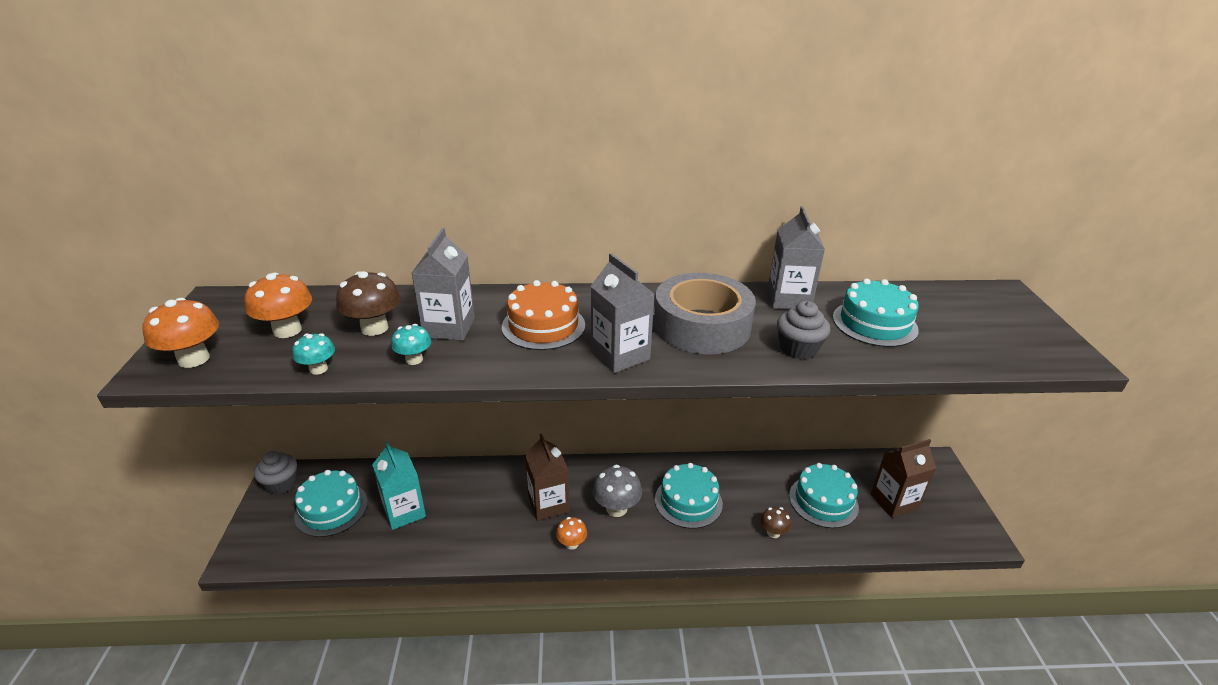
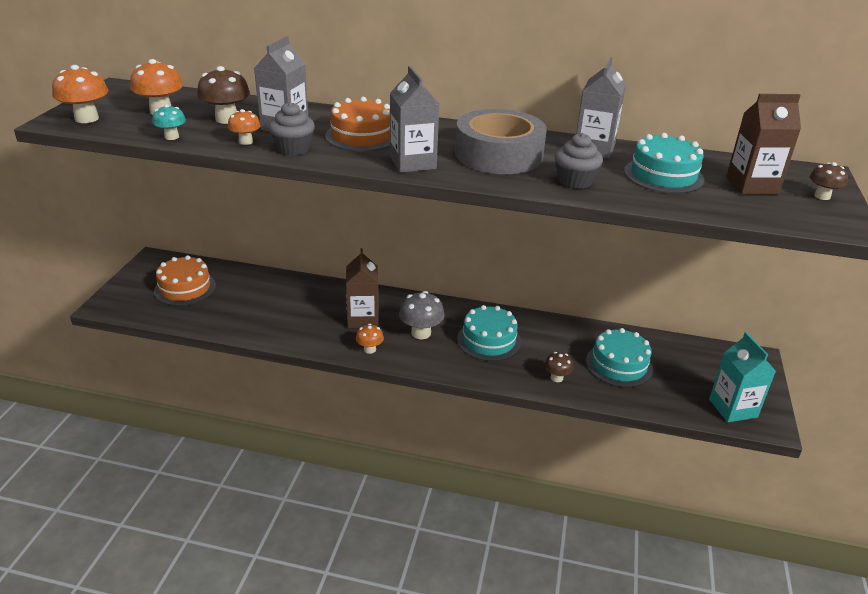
camera: 15 degrees right, 0 degrees up
(281, 484) = (153, 264): grey cupcake -> grey cupcake (293, 149)
(331, 509) = (185, 288): turquoise cake -> orange cake
(404, 512) = (241, 301): turquoise carton -> turquoise carton (733, 408)
(414, 359) = (246, 142): turquoise mushroom -> orange mushroom
(894, 502) = (691, 379): brown carton -> brown carton (751, 185)
(1027, 322) = (822, 196): none -> brown mushroom

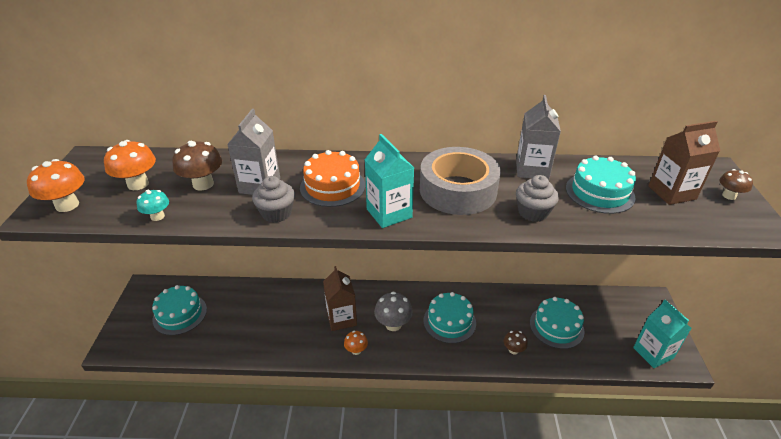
camera: 10 degrees left, 5 degrees up
(185, 288) = (180, 314): orange cake -> turquoise cake
(246, 142) = (230, 211): orange mushroom -> none
(413, 163) = (389, 213): grey carton -> turquoise carton

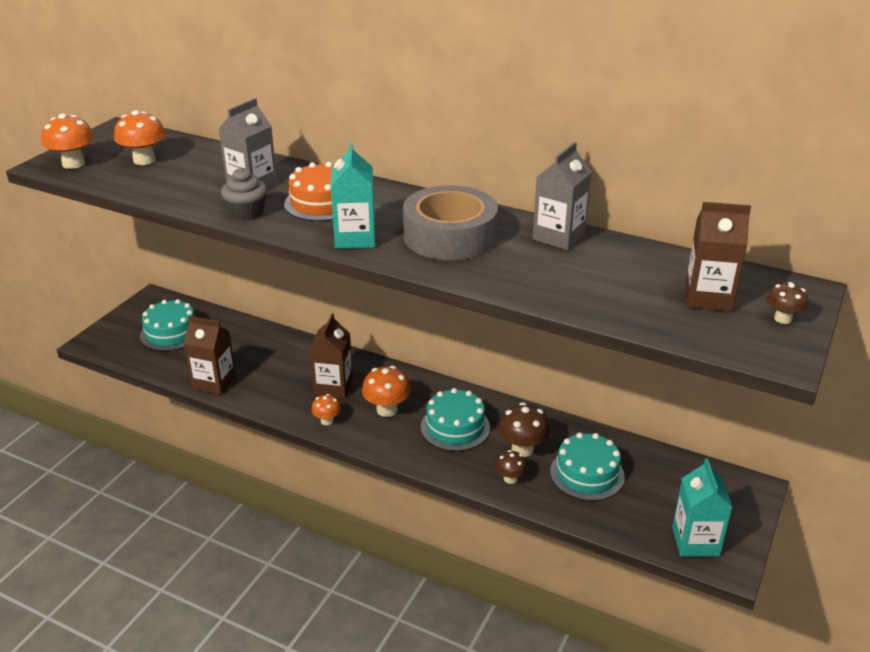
camera: 25 degrees right, 5 degrees down
(157, 216) = (140, 190): turquoise mushroom -> none
(203, 184) = (201, 173): brown mushroom -> brown mushroom (522, 449)
(245, 348) = (214, 382): none -> brown carton
(393, 324) = (387, 410): grey mushroom -> orange mushroom
(533, 212) = (511, 274): grey cupcake -> none
(599, 192) = (614, 276): turquoise cake -> none

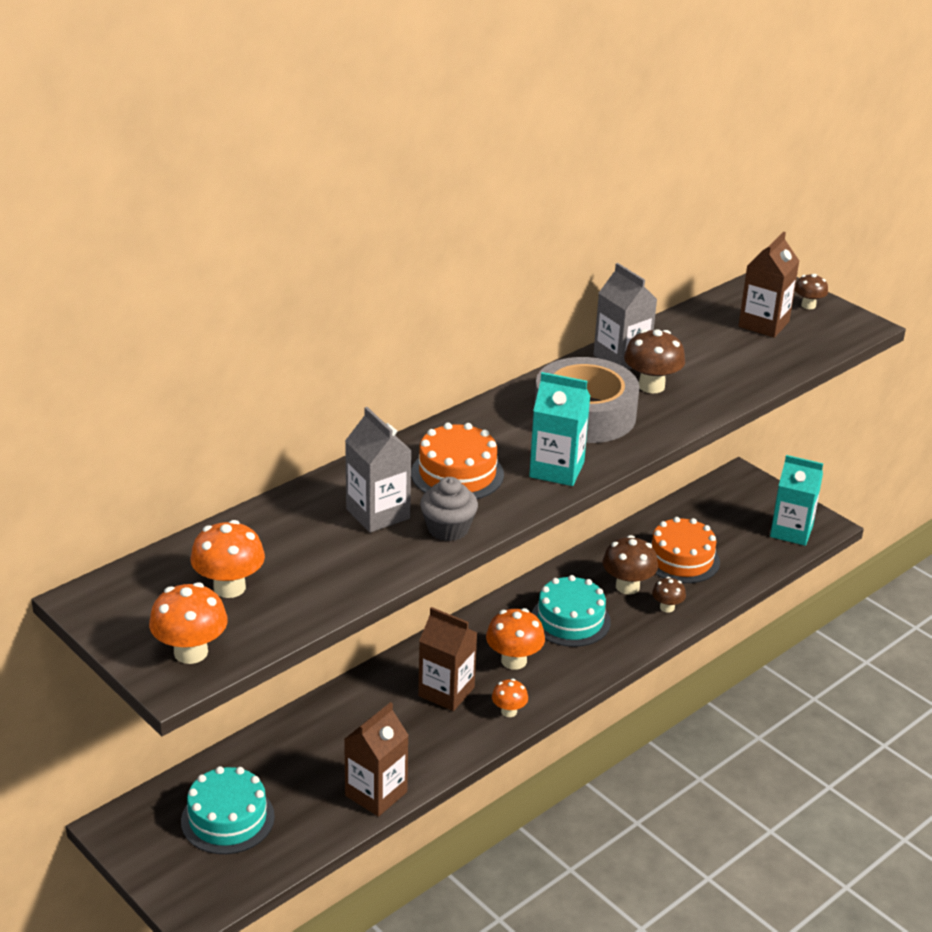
camera: 70 degrees left, 0 degrees up
(525, 257) = (651, 386): none -> brown mushroom
(587, 474) = (681, 559): turquoise cake -> orange cake

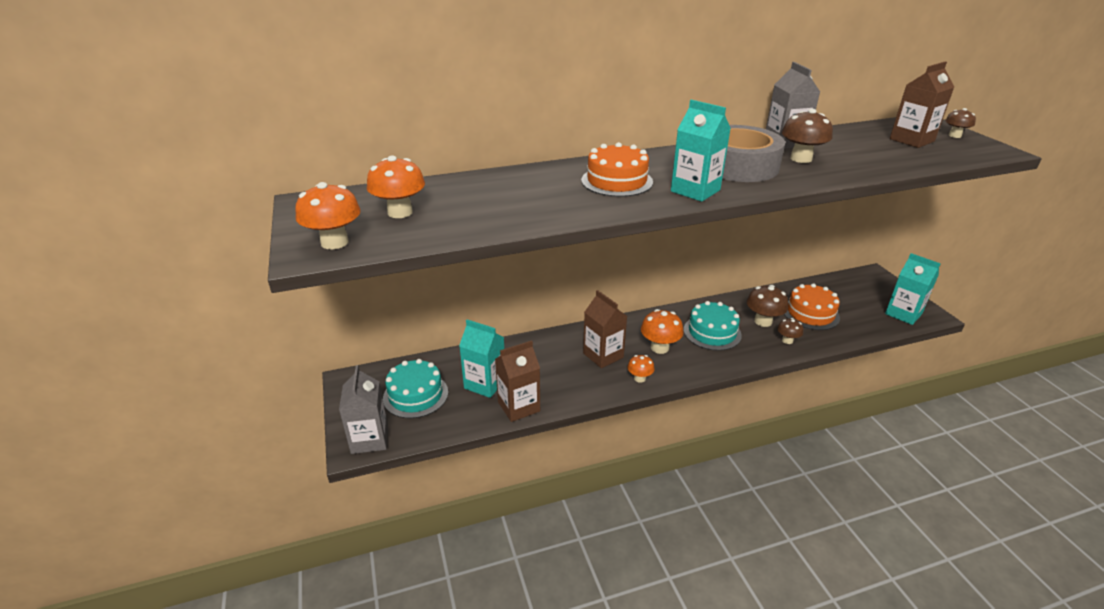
camera: 25 degrees right, 0 degrees up
(312, 776) = (485, 384): none -> turquoise carton
(378, 514) = (541, 192): grey carton -> grey carton (369, 439)
(448, 529) = (585, 209): grey cupcake -> none

